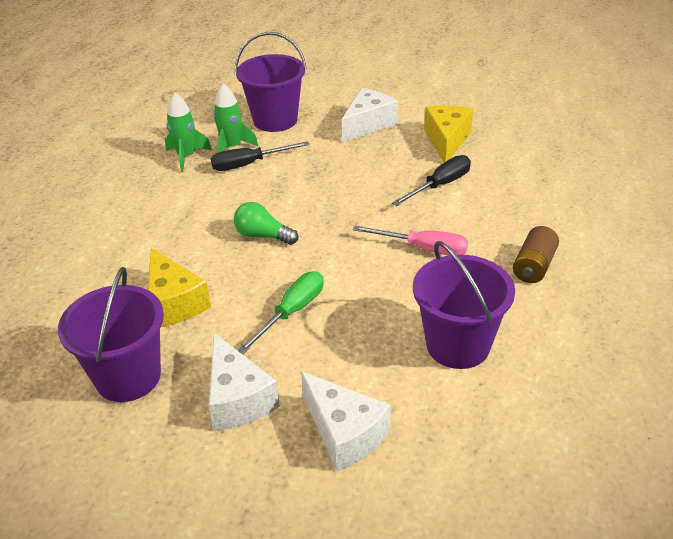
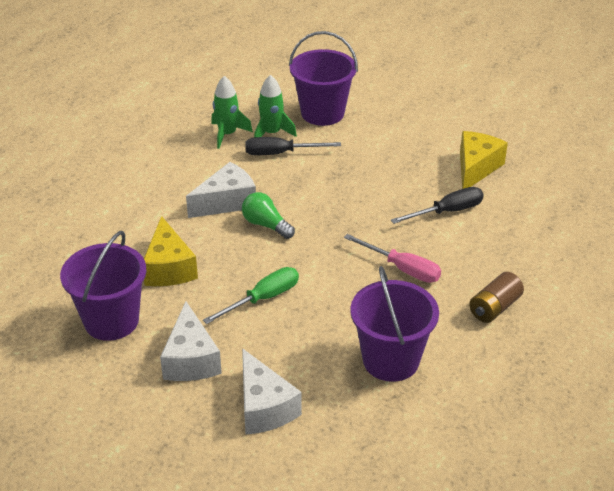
camera: 15 degrees right, 0 degrees up
(368, 124) = (408, 135): white cheese -> white cheese (226, 202)

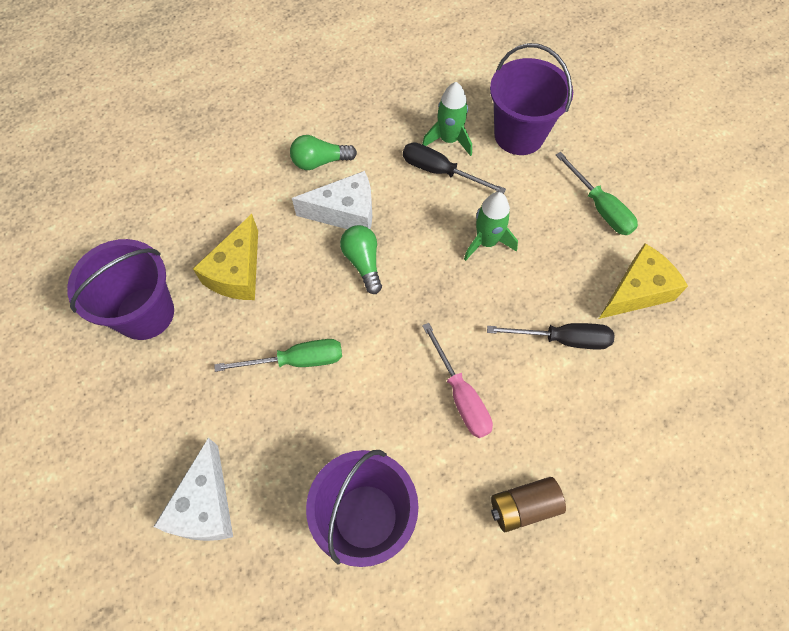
camera: 30 degrees right, 25 degrees up
(179, 180) = (320, 161): none -> green light bulb
(191, 359) = (181, 402): white cheese -> none
(227, 134) = (404, 121): green rocket -> green rocket (486, 242)
(414, 133) = (600, 207): none -> green screwdriver

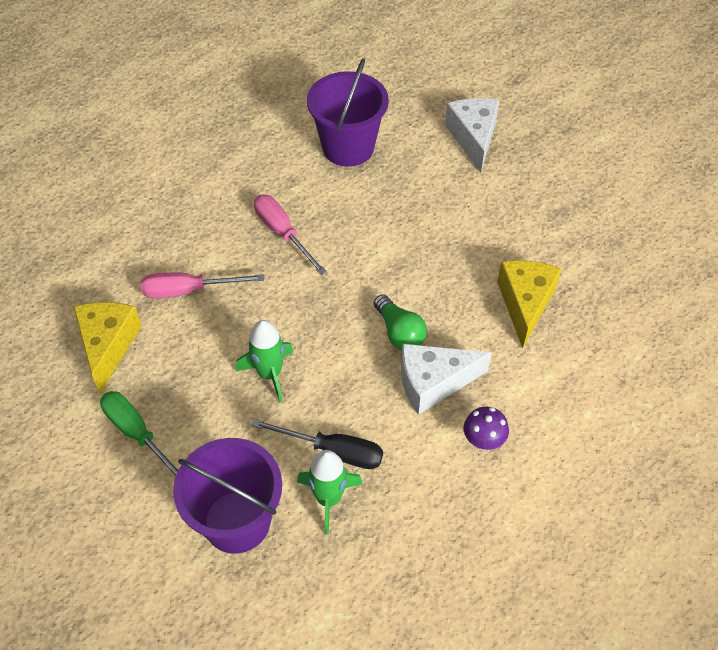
camera: 170 degrees right, 10 degrees down
(145, 313) = (595, 255): purple bucket -> none
(297, 360) = (437, 238): green screwdriver -> none
(320, 161) = (483, 441): green light bulb -> purple mushroom
(523, 507) = (225, 169): brown battery -> none
(562, 339) = (188, 290): black screwdriver -> pink screwdriver
(637, 291) = (108, 346): yellow cheese -> yellow cheese turned 135 degrees clockwise

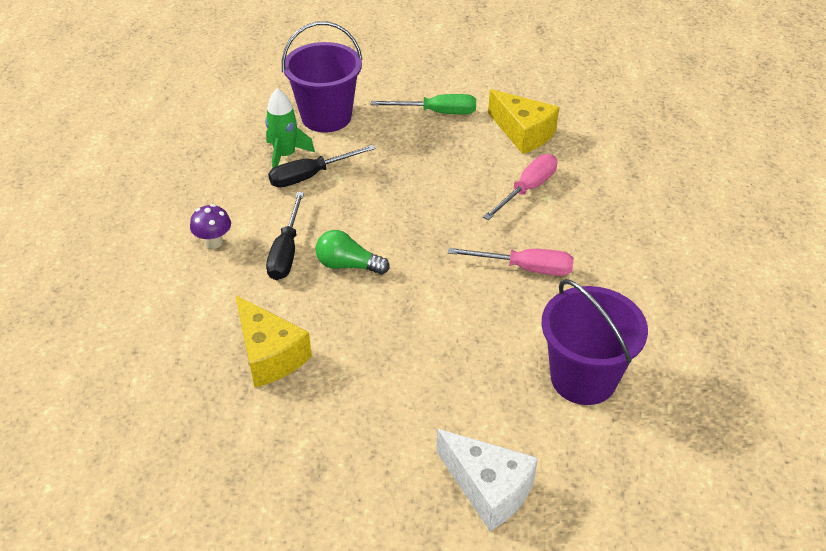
camera: 135 degrees right, 10 degrees down
(269, 374) = (404, 184): green rocket -> none
(433, 383) = (286, 252): white cheese -> black screwdriver

